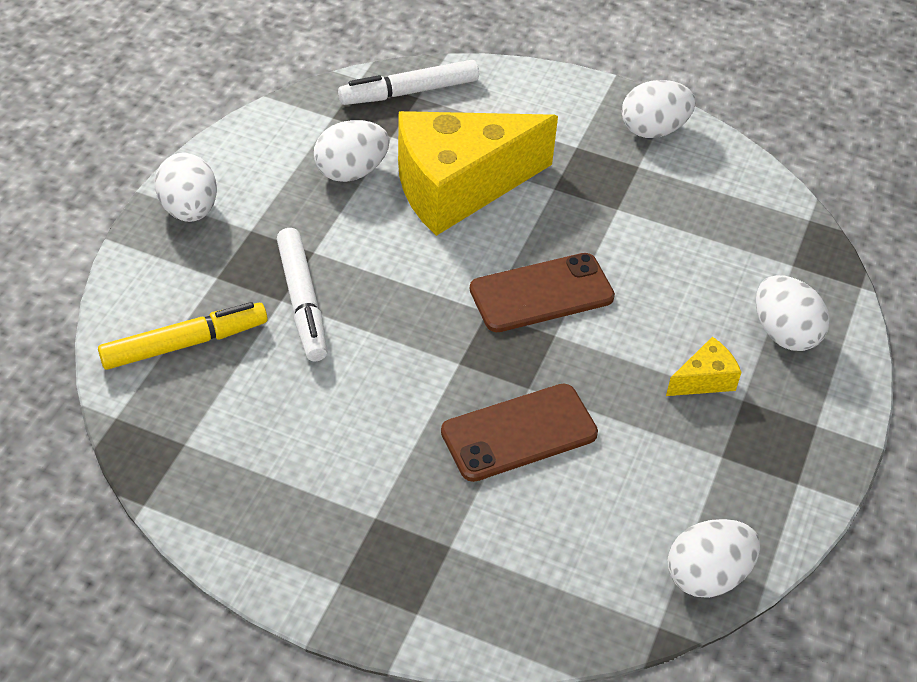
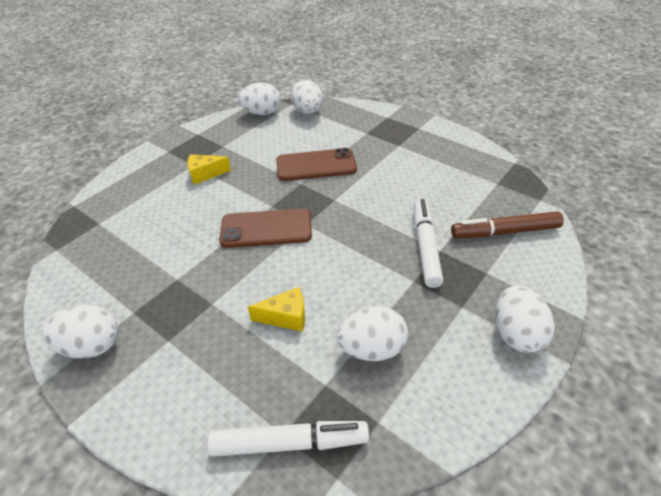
camera: 160 degrees left, 5 degrees down
(185, 344) = (504, 232): yellow marker -> brown marker
(458, 187) = (286, 317): yellow cheese -> yellow cheese, size x0.41
(784, 333) = (142, 188): white egg -> white egg (308, 112)

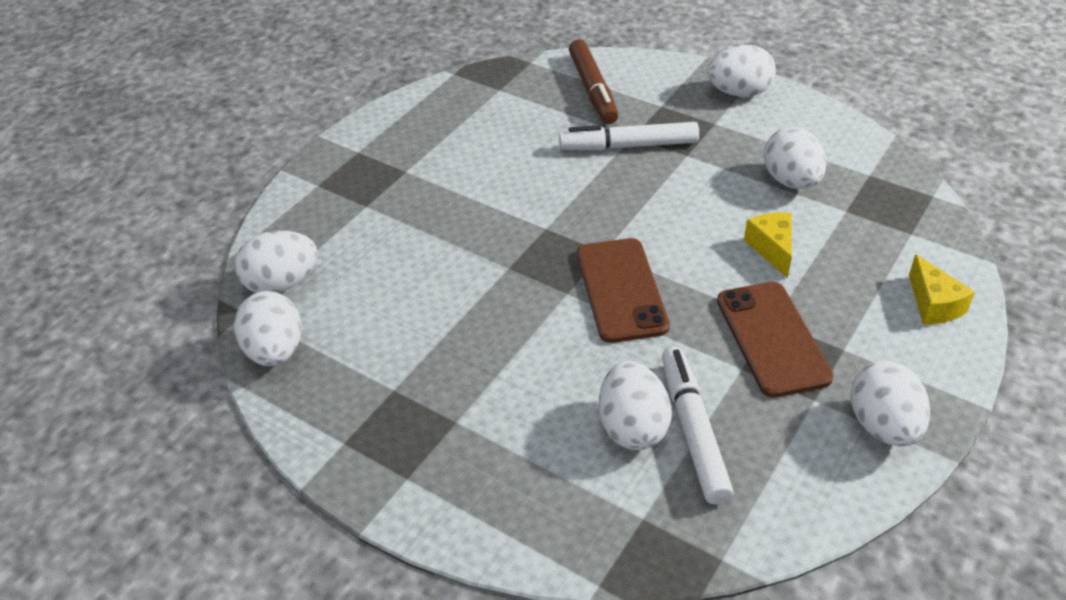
camera: 95 degrees left, 0 degrees up
(156, 224) = (632, 427): none -> white egg
(205, 174) = (488, 394): yellow cheese -> yellow cheese (933, 304)
(289, 443) = (918, 227): white marker -> white marker (693, 431)
(316, 165) = (460, 255): brown phone -> brown phone (772, 339)

